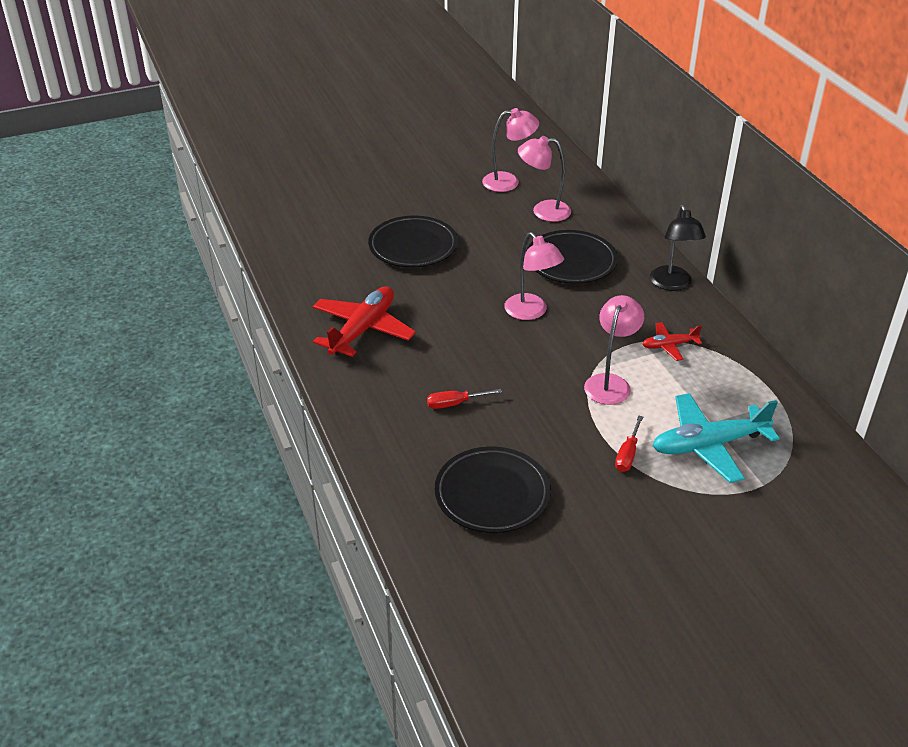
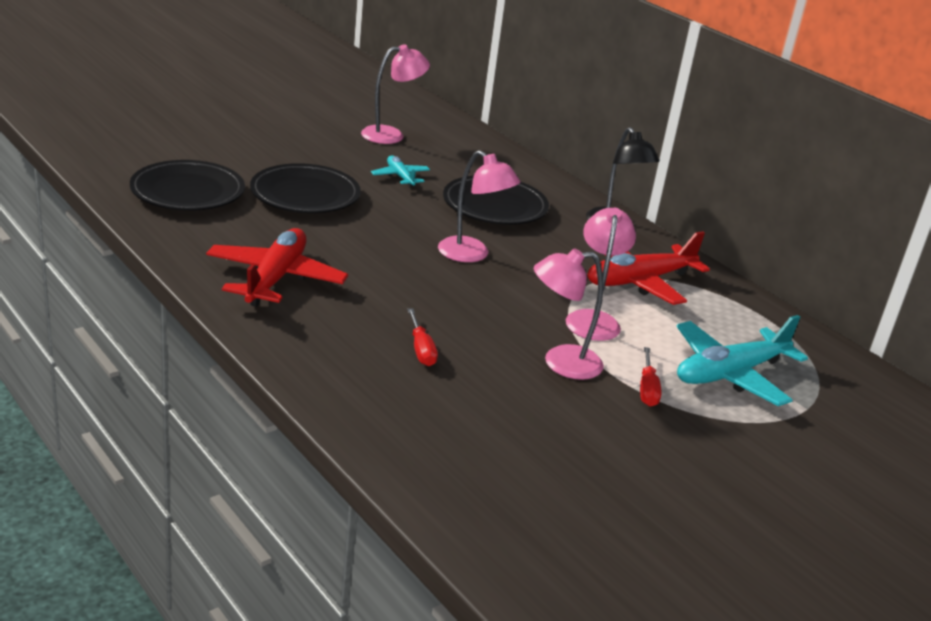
camera: 20 degrees left, 10 degrees down
(454, 404) = (421, 350): red screwdriver -> red screwdriver turned 75 degrees counterclockwise
(492, 494) = (510, 443): black plate -> black plate (187, 192)
(500, 228) = (400, 177): none -> turquoise plane
(543, 211) = (442, 161): pink lamp -> pink lamp (560, 363)
(669, 345) = (639, 281): red plane -> red plane, size x1.92

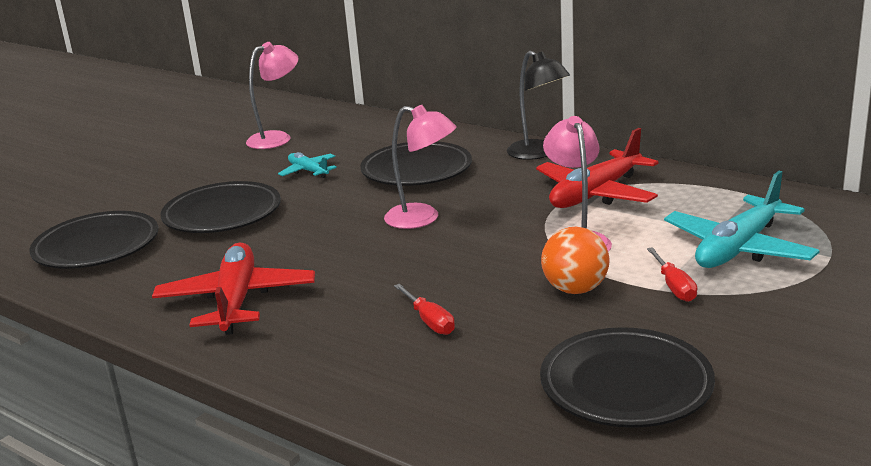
camera: 10 degrees left, 5 degrees down
(546, 459) = (626, 385): none -> black plate
(560, 363) = (575, 289): pink lamp -> orange ball

